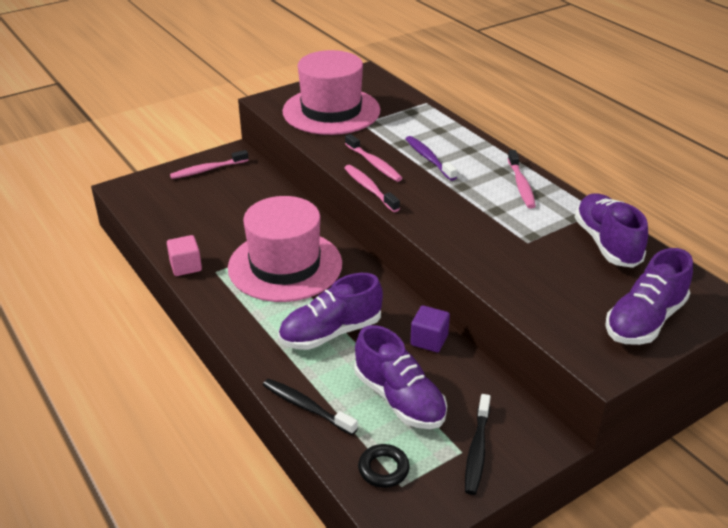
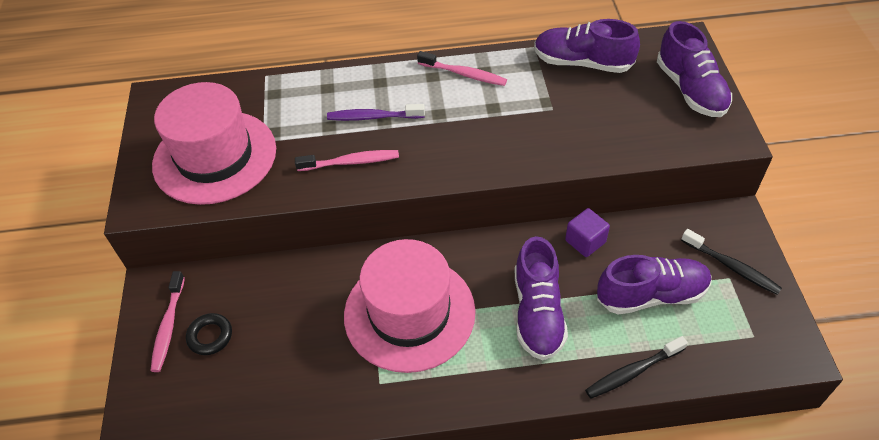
camera: 60 degrees left, 15 degrees up
(186, 266) = (352, 410): pink cube -> none
(369, 188) = (394, 183): pink toothbrush -> none
(383, 469) = (731, 341): black ring -> black ring (210, 336)

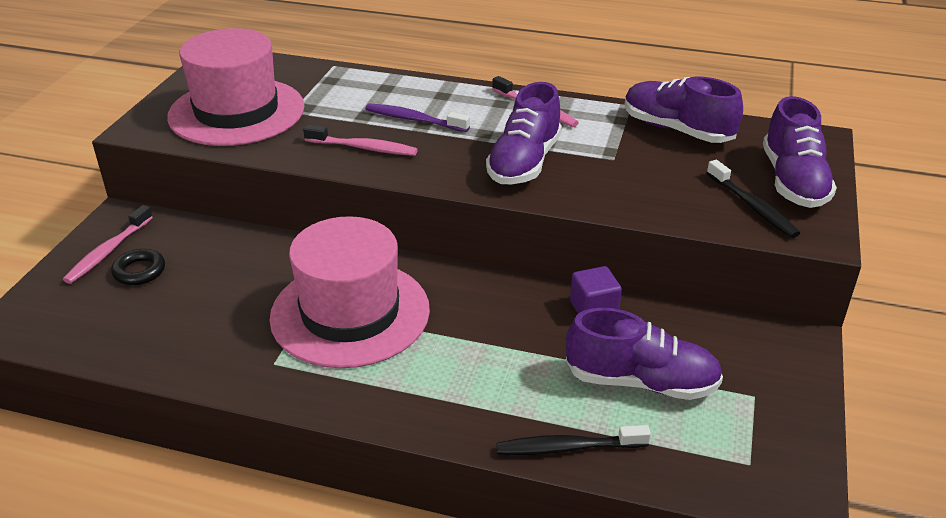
camera: 20 degrees right, 15 degrees down
(537, 313) = (492, 356): purple shoe -> purple shoe (524, 163)
(732, 267) = (764, 386): black toothbrush -> black toothbrush (752, 207)

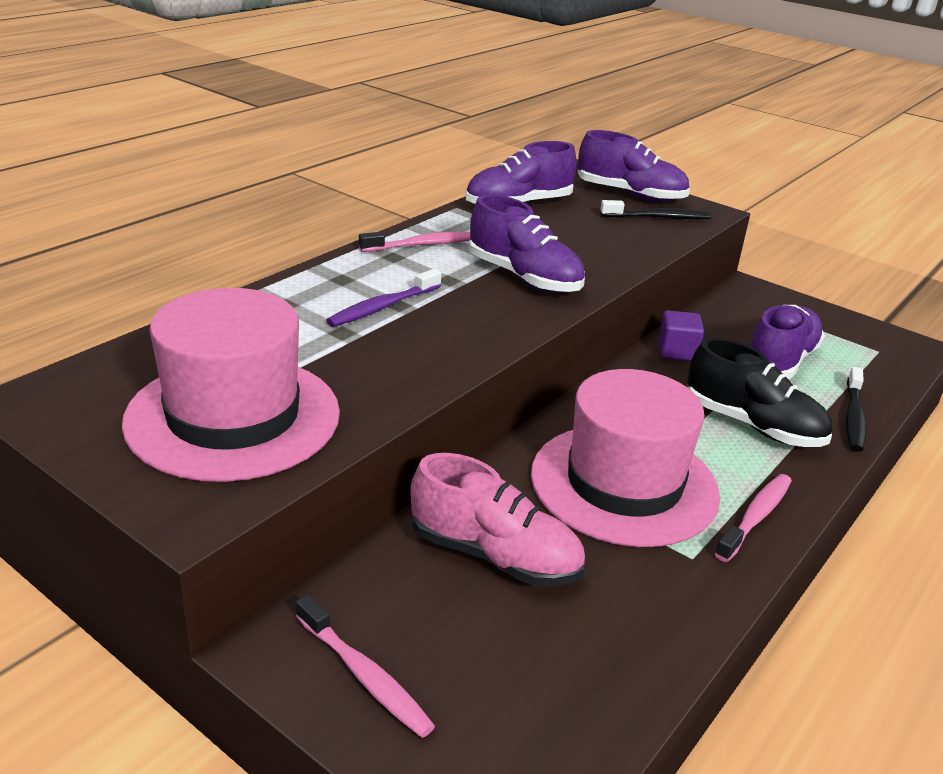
camera: 70 degrees left, 5 degrees down
(139, 271) = (440, 646): black ring -> none
(232, 272) = (495, 556): none -> pink shoe
(364, 148) = (421, 349): pink toothbrush -> pink toothbrush (756, 517)
(494, 375) = (753, 425): none -> black shoe

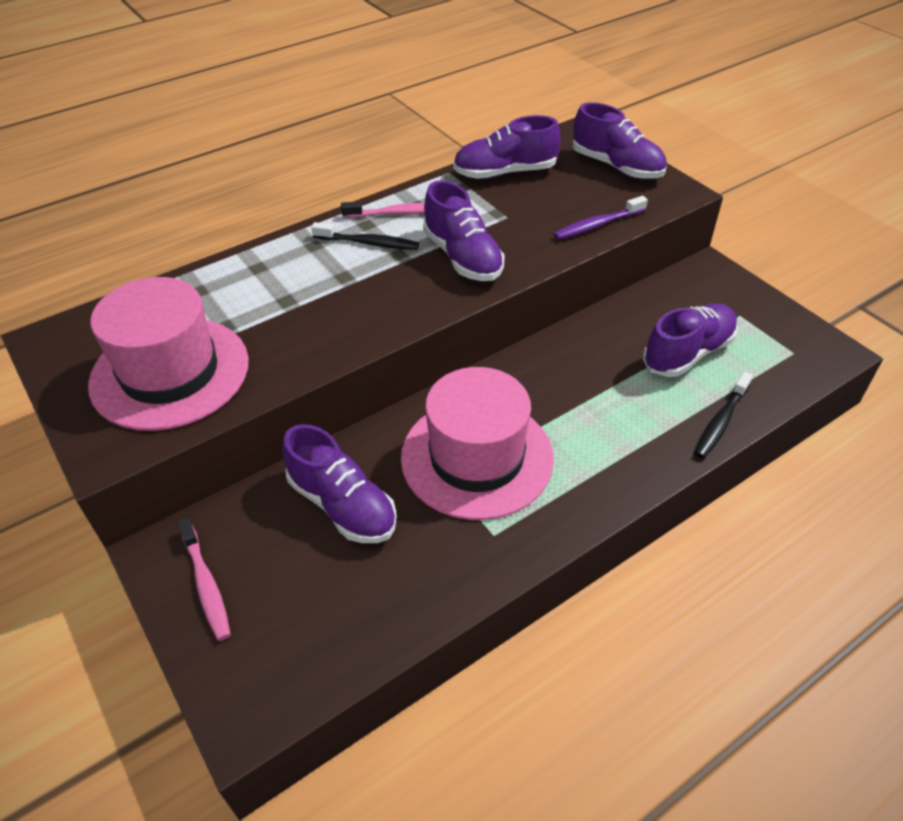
camera: 20 degrees right, 15 degrees up
(382, 307) = (330, 278): purple toothbrush -> purple toothbrush (597, 225)
(495, 556) = (342, 505): pink shoe -> purple shoe
(658, 217) = (626, 196): black toothbrush -> black toothbrush (369, 243)
(677, 351) = (597, 331): purple cube -> none
(753, 425) = (621, 417): black shoe -> none
(756, 517) = (569, 507): pink toothbrush -> none

